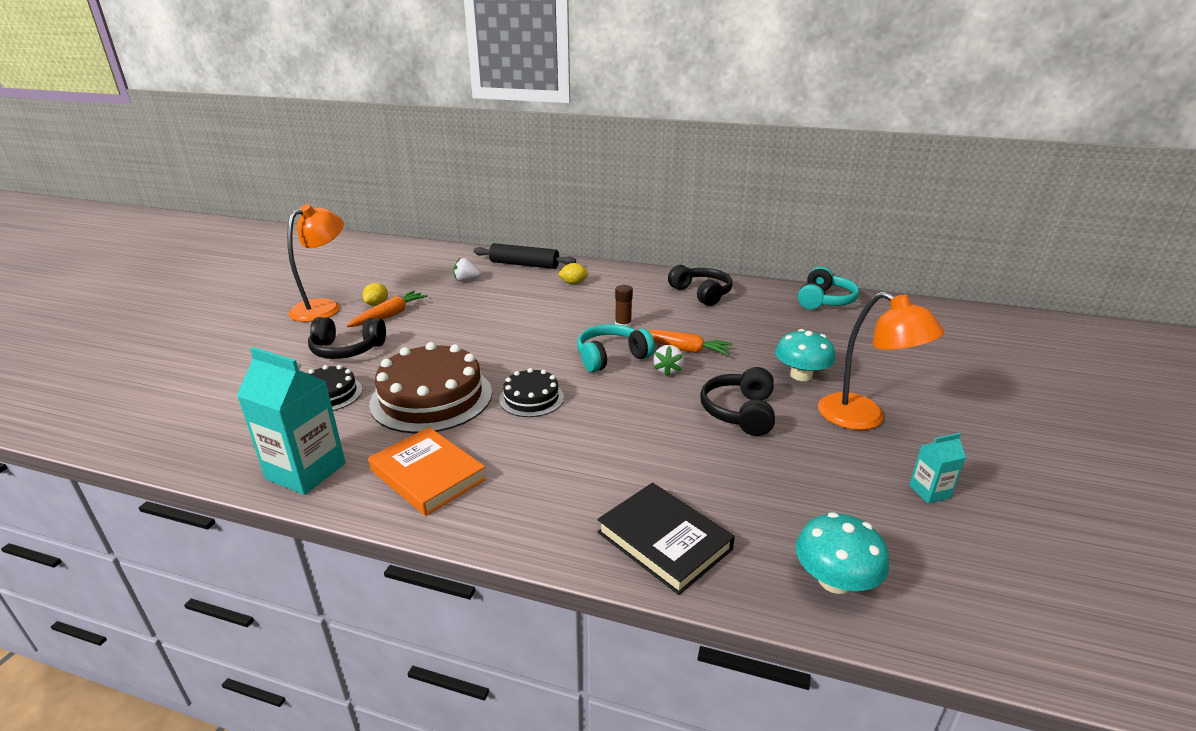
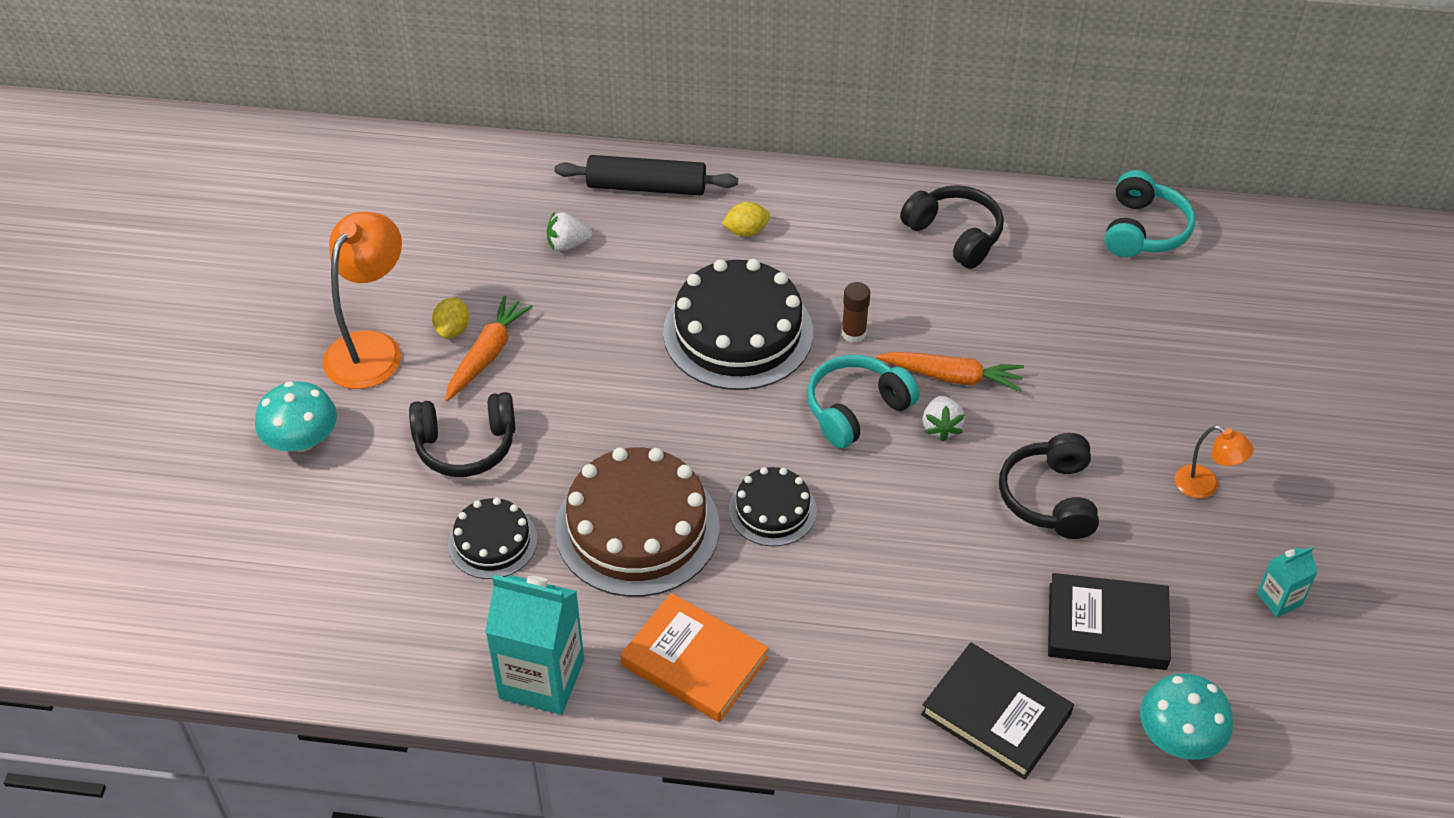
camera: 10 degrees left, 20 degrees up
(549, 319) = (738, 332): none -> black cake
(775, 492) = (1107, 626): none -> black book
(801, 375) = (1121, 413): turquoise mushroom -> turquoise mushroom (302, 440)
(864, 418) = (1205, 486): orange lamp -> orange lamp, size x0.52

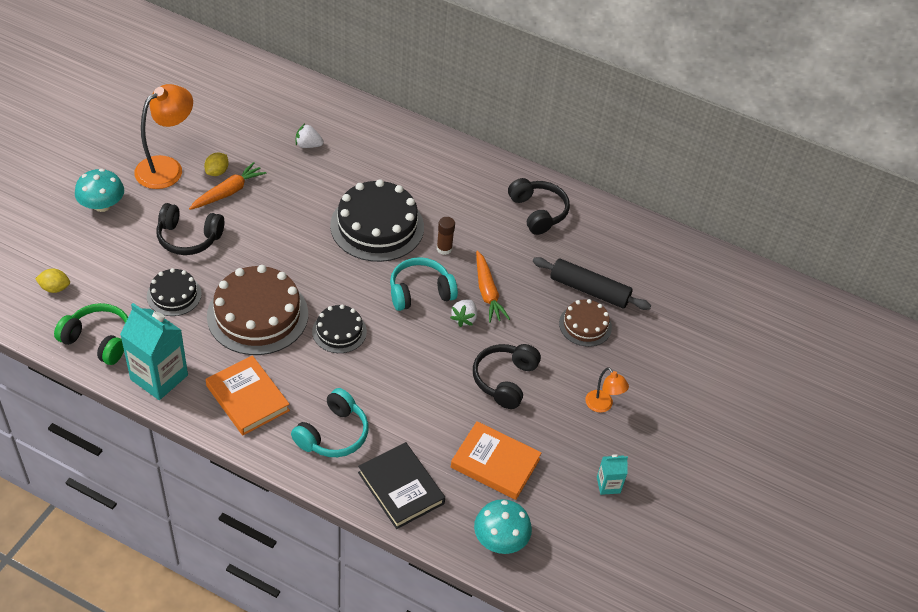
camera: 15 degrees right, 0 degrees up
(414, 654) = (98, 340): none -> green headphones
(646, 187) = (372, 127): black rolling pin -> black rolling pin (589, 290)
(746, 231) = (415, 170): yellow lemon -> yellow lemon (55, 288)
(951, 377) = (487, 292): orange carrot -> orange carrot turned 45 degrees clockwise
(1107, 626) = (495, 463): black book -> orange book
(1114, 377) = (585, 325): none -> brown cake
(1143, 230) = (655, 246): turquoise headphones -> turquoise headphones (333, 434)

